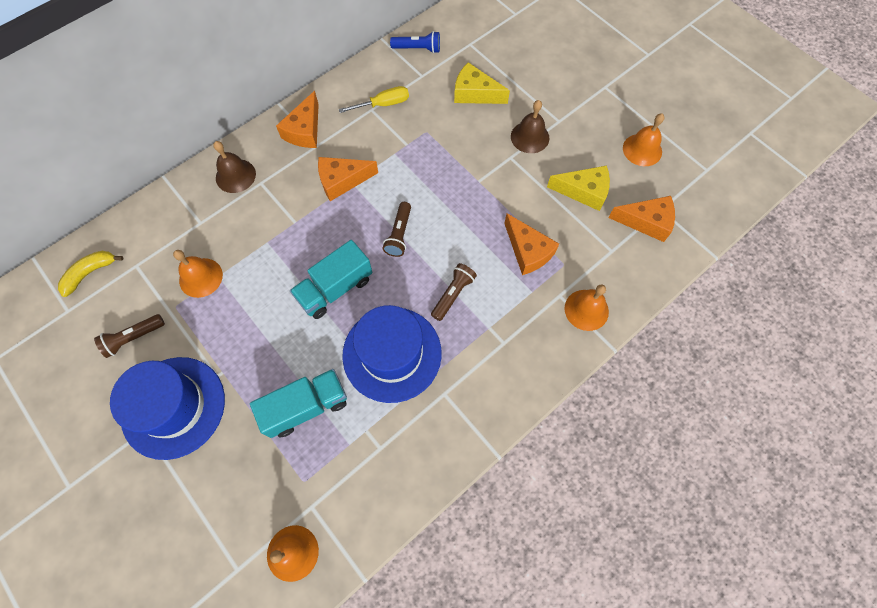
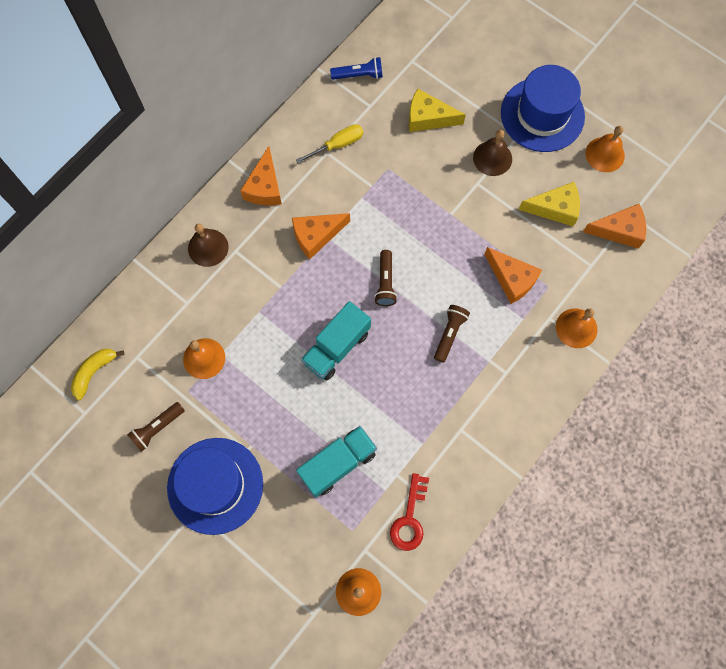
camera: 10 degrees left, 5 degrees up
(368, 480) = (409, 518): none -> red key
(392, 354) = (405, 401): blue hat -> blue hat (542, 115)

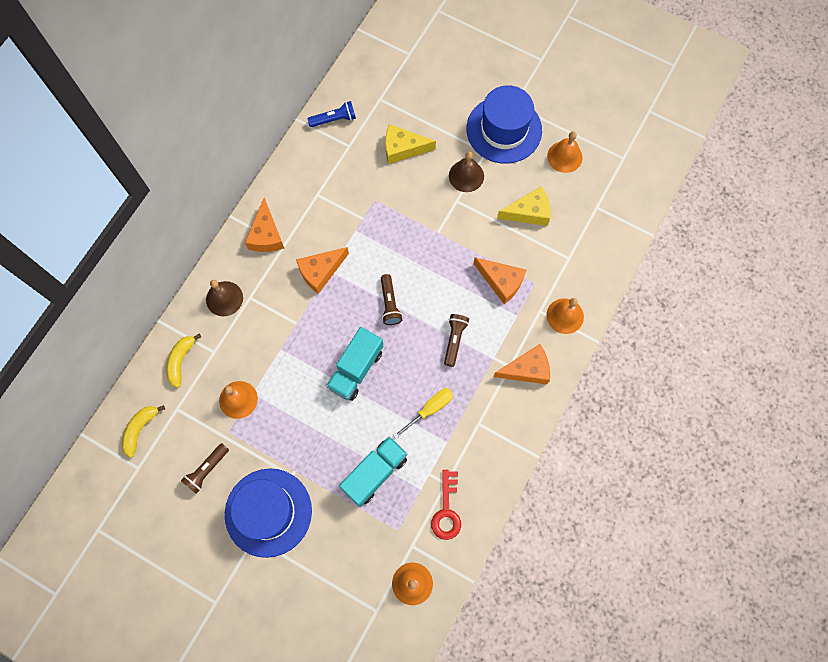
camera: 10 degrees left, 0 degrees up
(150, 306) = (181, 361): none -> yellow banana
(337, 145) = (326, 186): yellow screwdriver -> yellow screwdriver (429, 409)
(619, 230) = (588, 223): orange cheese -> orange cheese (527, 369)

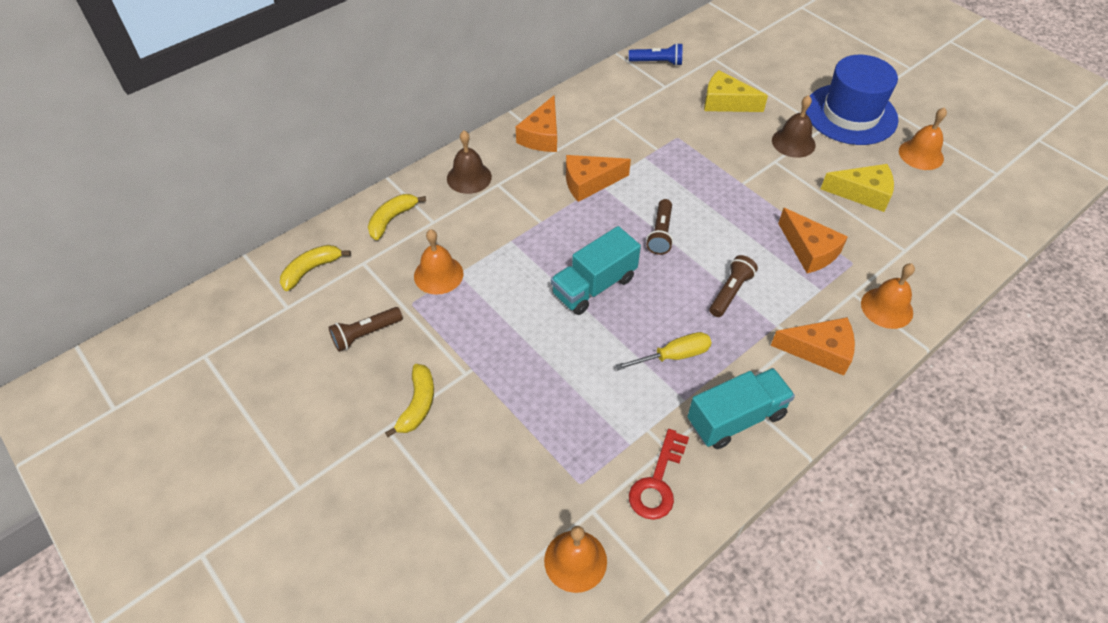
camera: 20 degrees right, 20 degrees down
(268, 512) = (418, 404): blue hat -> yellow banana
(375, 473) = (574, 405): turquoise truck -> turquoise truck (736, 418)

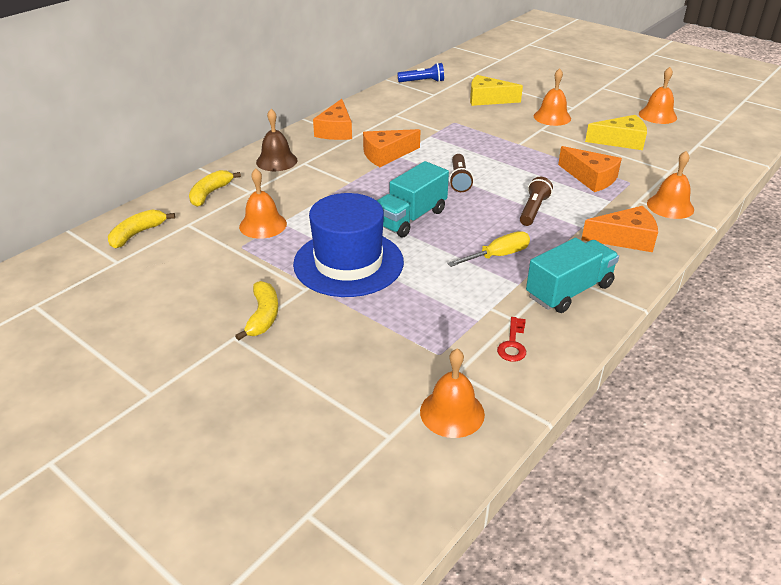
camera: 10 degrees left, 15 degrees down
(365, 334) = (200, 272): brown flashlight -> none
(657, 482) = (513, 344): red key -> red key, size x0.66
(793, 142) = (552, 117): brown bell -> orange bell
(850, 114) = (592, 98): blue hat -> blue hat (348, 263)

